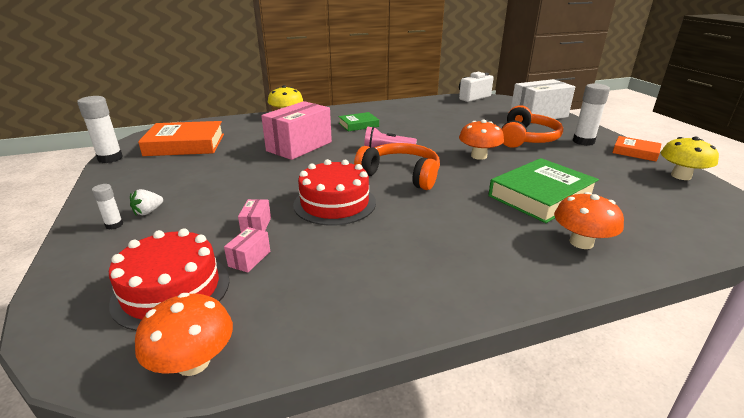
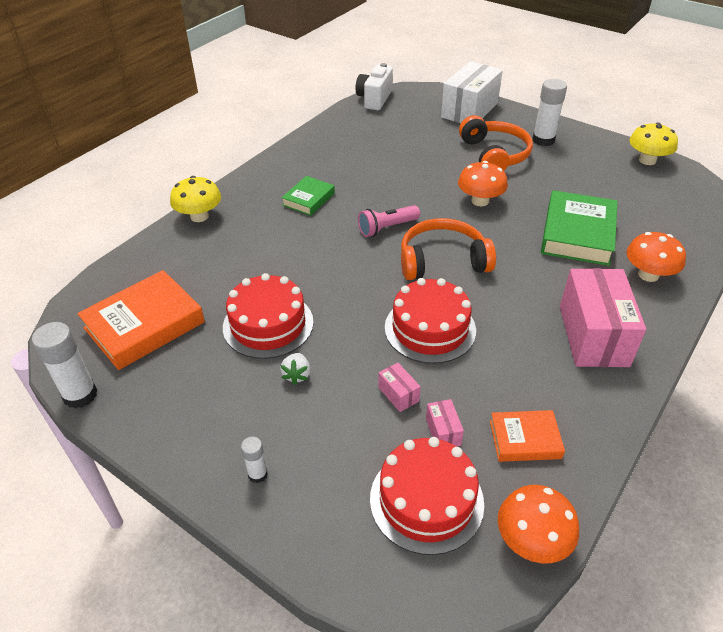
camera: 35 degrees left, 15 degrees up
(148, 212) = (266, 439): white strawberry -> white strawberry (297, 375)
(242, 165) = (268, 324): none -> red cake
(299, 146) = (289, 265): pink box -> pink box (593, 335)
(635, 152) = (593, 139): orange book -> orange book (525, 439)

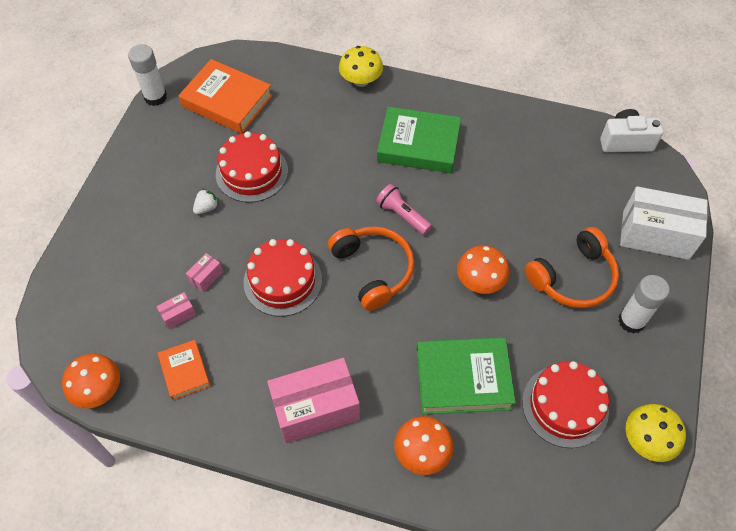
camera: 70 degrees right, 15 degrees up
(257, 474) = (116, 216): white glue stick -> none
(297, 375) = (206, 208): white strawberry -> white strawberry turned 150 degrees clockwise
(308, 199) = (418, 144): green book -> green book, size x1.78
(426, 500) = (117, 318): red cake -> red cake (565, 406)

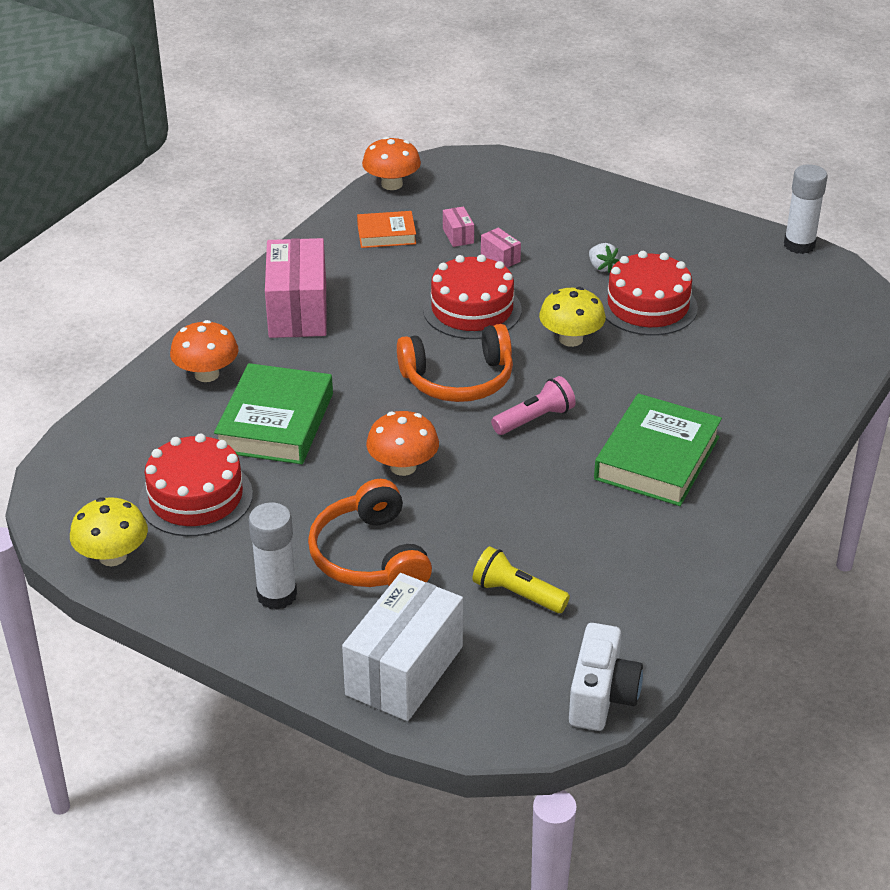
camera: 105 degrees right, 20 degrees down
(227, 101) = (781, 300): orange book -> none
(361, 80) = (801, 424): yellow mushroom -> yellow mushroom (571, 339)
(568, 193) = (517, 594): none -> yellow flashlight

